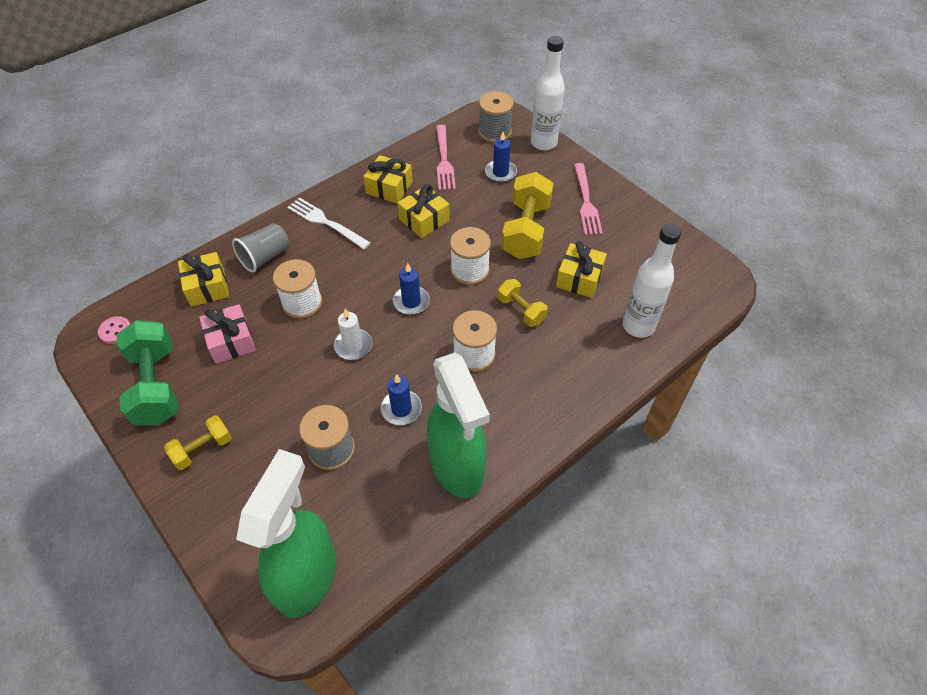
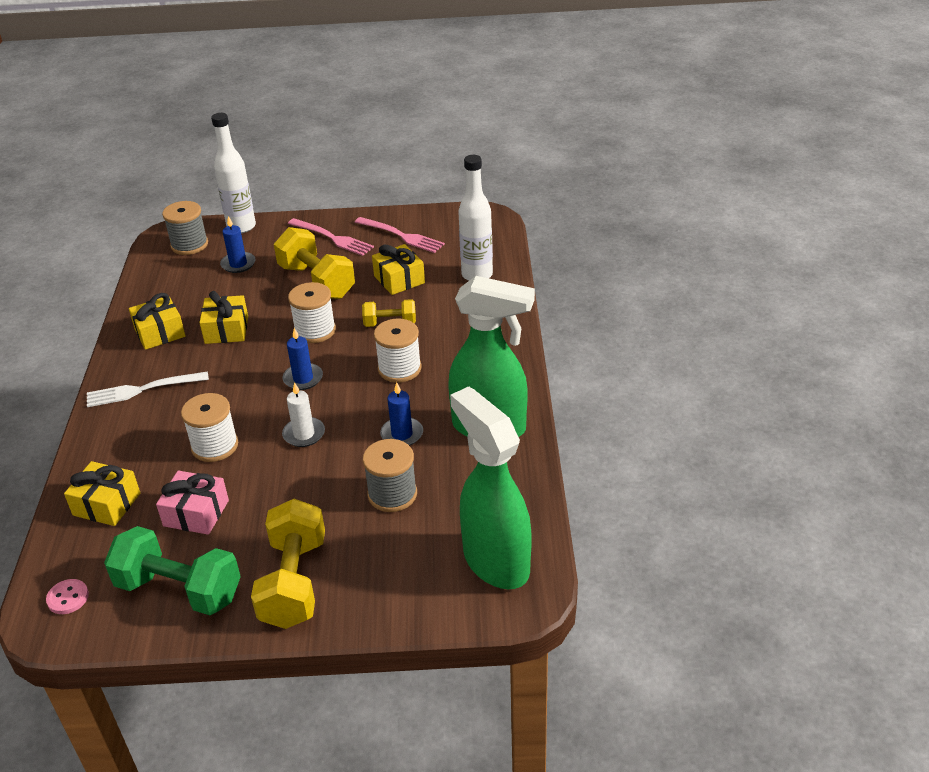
camera: 50 degrees left, 15 degrees down
(203, 449) = (294, 582): yellow dumbbell -> yellow dumbbell, size x1.80
(265, 257) = (126, 448): grey cup -> none
(444, 160) = (177, 287): pink fork -> pink fork (402, 236)

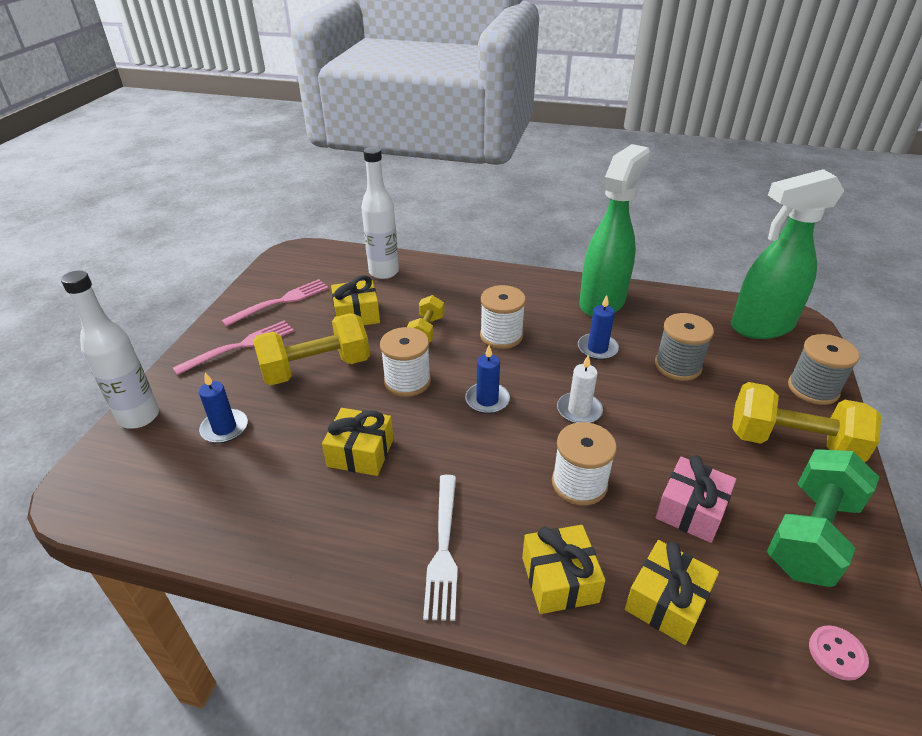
camera: 75 degrees left, 0 degrees up
(160, 333) = (324, 521): yellow gift -> yellow gift (559, 579)
(189, 245) = (132, 473): grey spool -> grey spool (813, 389)

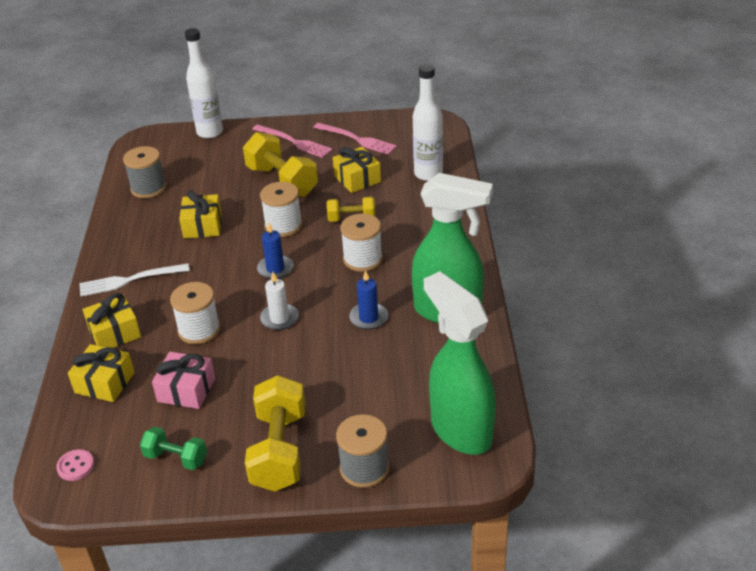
camera: 75 degrees right, 0 degrees up
(224, 428) = (209, 166): blue candle -> none
(677, 366) = (363, 371): grey spool -> grey spool (148, 188)
(811, 534) = (176, 458): green dumbbell -> green dumbbell, size x0.55

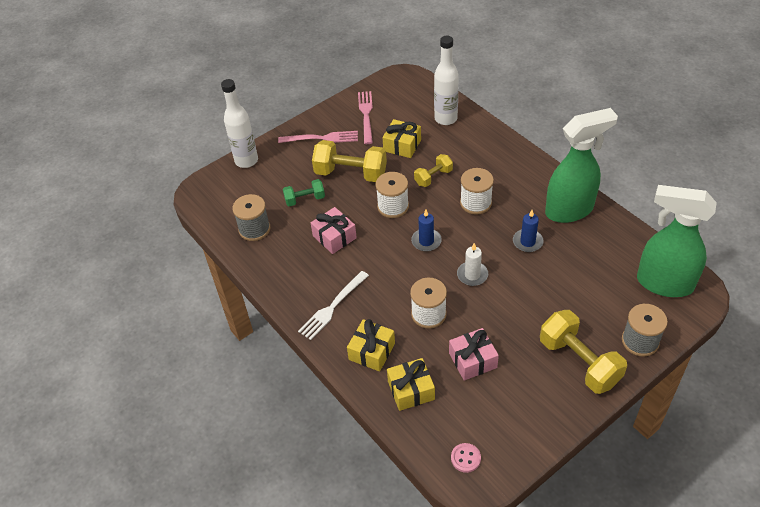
camera: 35 degrees left, 10 degrees up
(176, 458) = (523, 409): green dumbbell -> green dumbbell (305, 199)
(202, 226) = (334, 237): yellow gift -> pink gift
(357, 139) = (366, 115): pink fork -> pink fork turned 90 degrees counterclockwise

